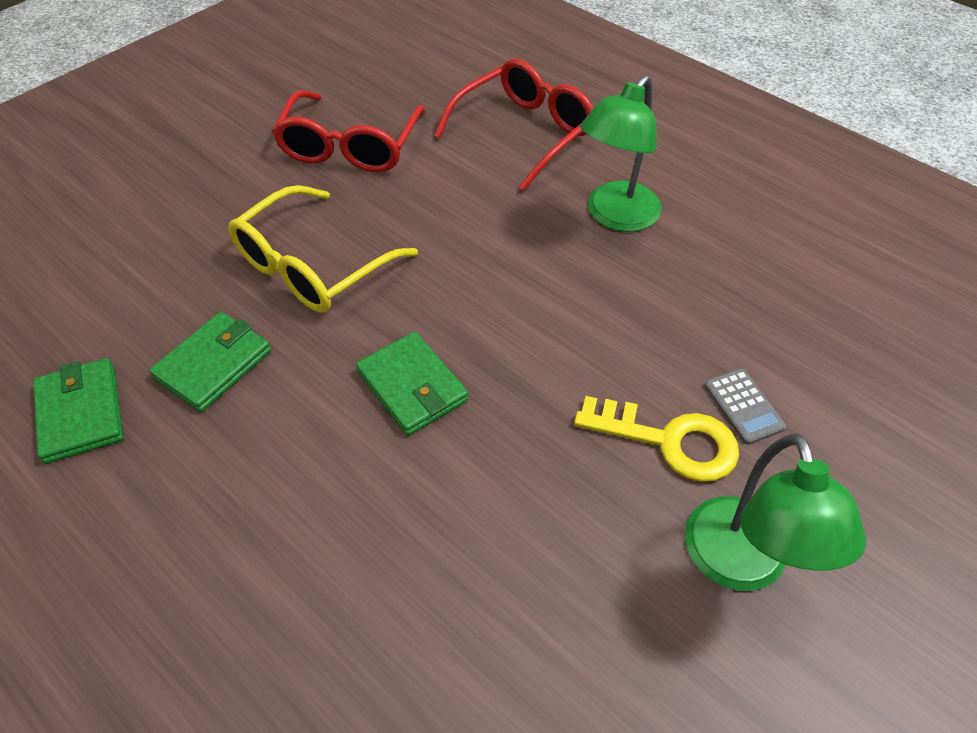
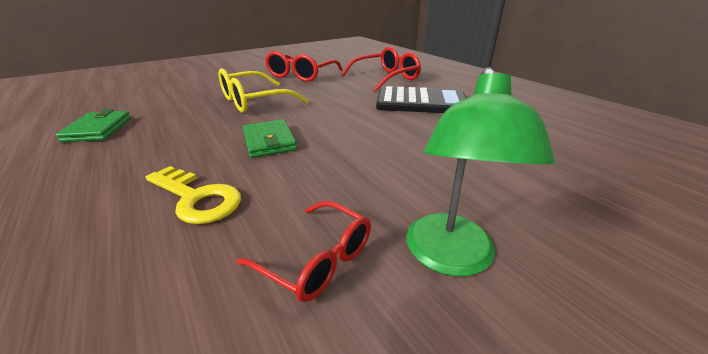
camera: 15 degrees right, 20 degrees down
(214, 364) = (177, 123): green wallet -> none
(598, 605) = (317, 260): none -> red glasses
(615, 216) = (421, 102): green lamp -> black calculator
(669, 441) = (416, 183): yellow key -> yellow key (197, 198)
(744, 406) = (477, 175): grey calculator -> none

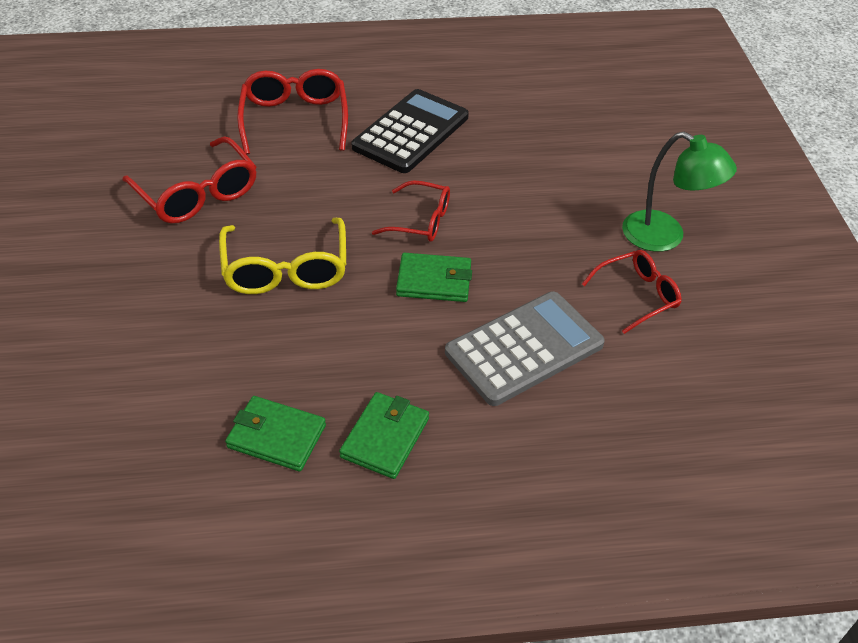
camera: 65 degrees left, 15 degrees up
(85, 162) = (385, 438): none -> green wallet
(197, 198) = (524, 348): yellow key -> grey calculator
(333, 124) = (421, 221): none -> red glasses

